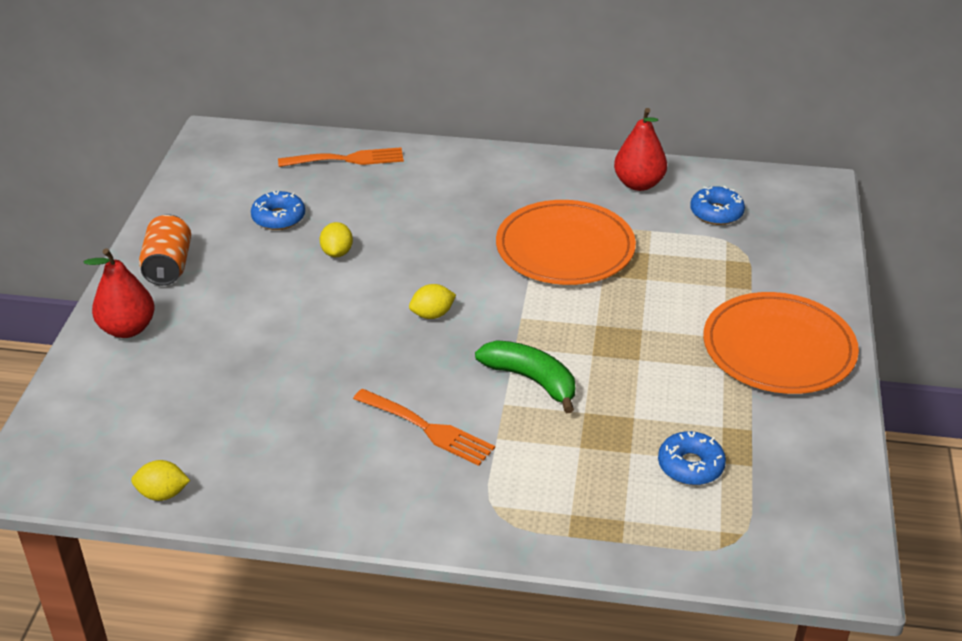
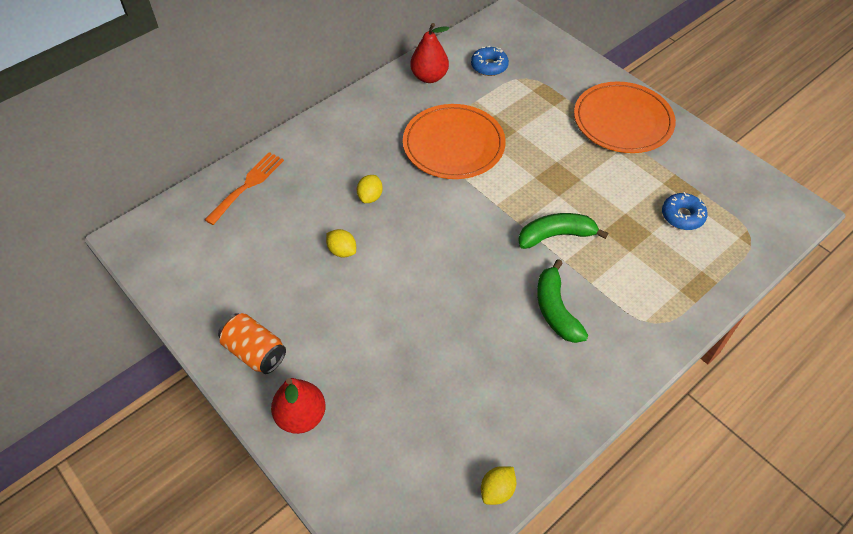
camera: 50 degrees left, 15 degrees up
(278, 218) = (270, 259): blue donut -> none
(428, 429) = (555, 310): orange fork -> green banana
(432, 314) = (453, 242): yellow lemon -> yellow lemon (370, 197)

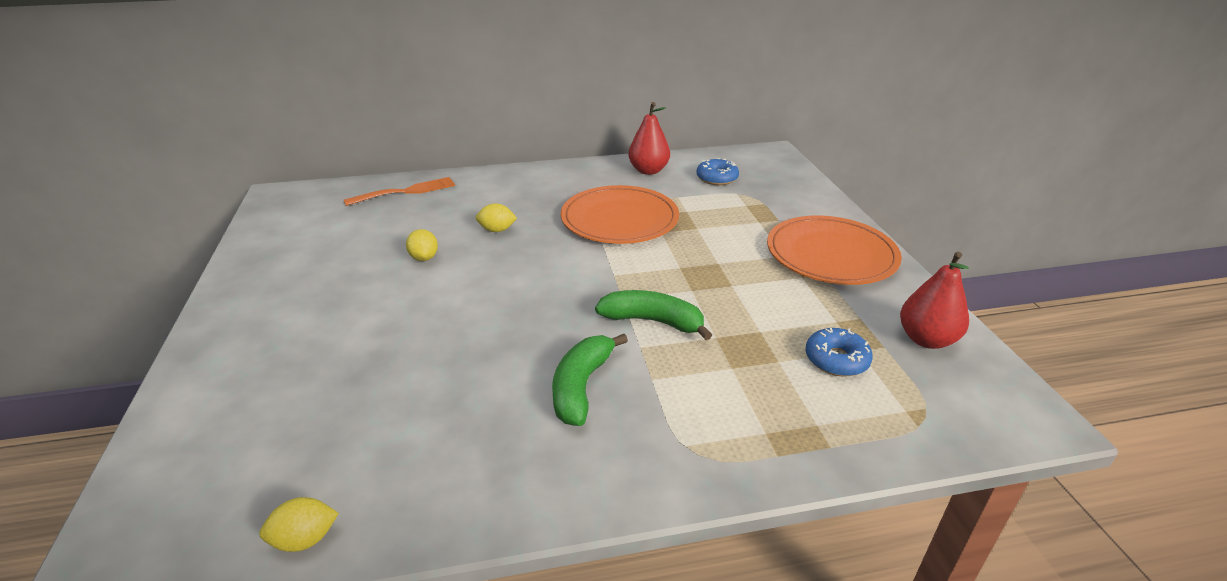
camera: 30 degrees right, 20 degrees down
(255, 352) = (256, 300): orange can -> none
(301, 416) = (222, 365): red pear -> red pear (926, 339)
(370, 197) = (497, 230): yellow lemon -> yellow lemon turned 45 degrees clockwise

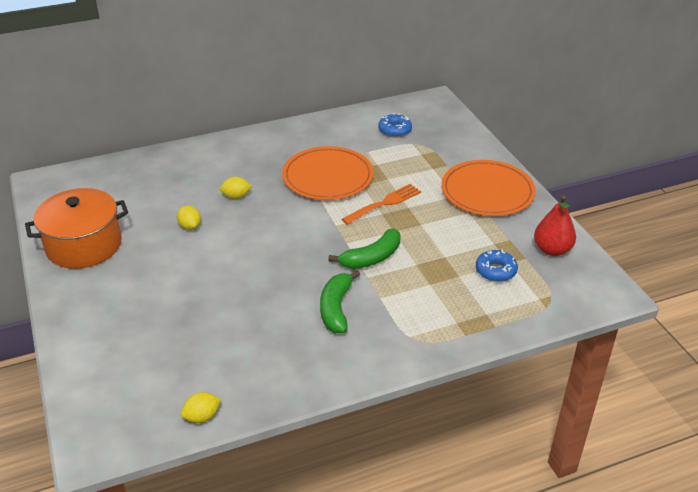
camera: 10 degrees left, 5 degrees up
(283, 266) = (84, 245): none -> orange pot
(406, 191) = (147, 168): orange fork -> orange fork (384, 203)
(648, 170) = (339, 128): red pear -> none
(653, 321) = (372, 258): green banana -> green banana turned 135 degrees clockwise

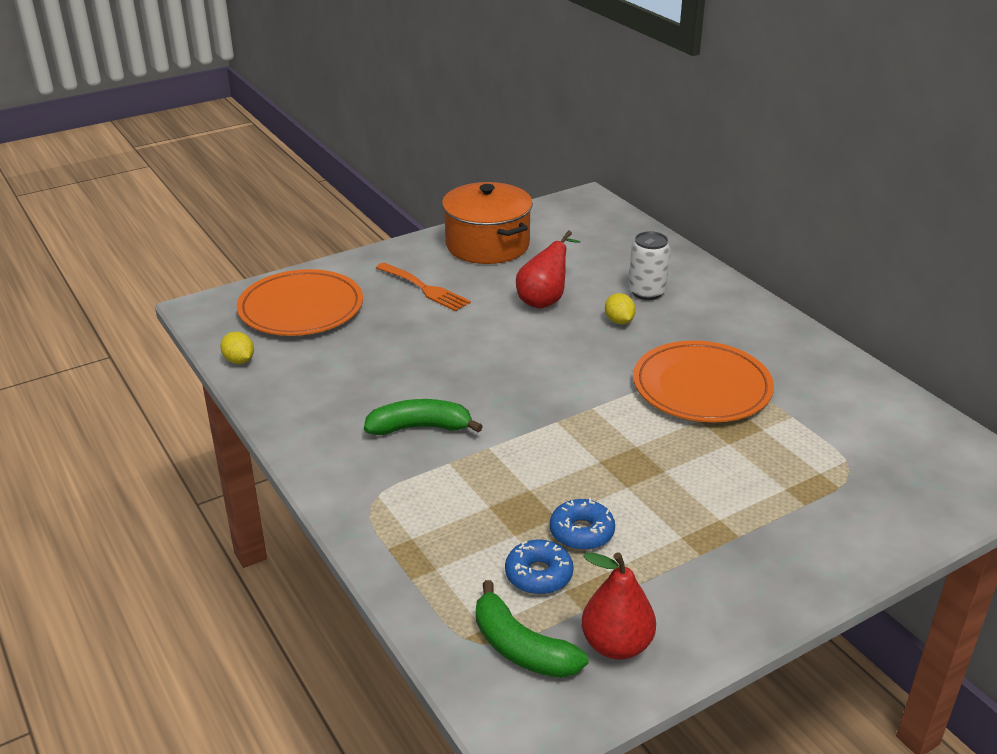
camera: 80 degrees right, 5 degrees down
(190, 226) = (544, 300): yellow lemon -> red pear
(203, 178) = (646, 292): none -> white can
(372, 258) = (530, 447): green banana -> green banana (521, 648)
(384, 203) = (663, 446): orange fork -> orange fork (425, 288)
(395, 130) = (872, 438): blue donut -> blue donut (581, 532)
(487, 192) = (751, 557): orange plate -> orange plate (301, 308)

